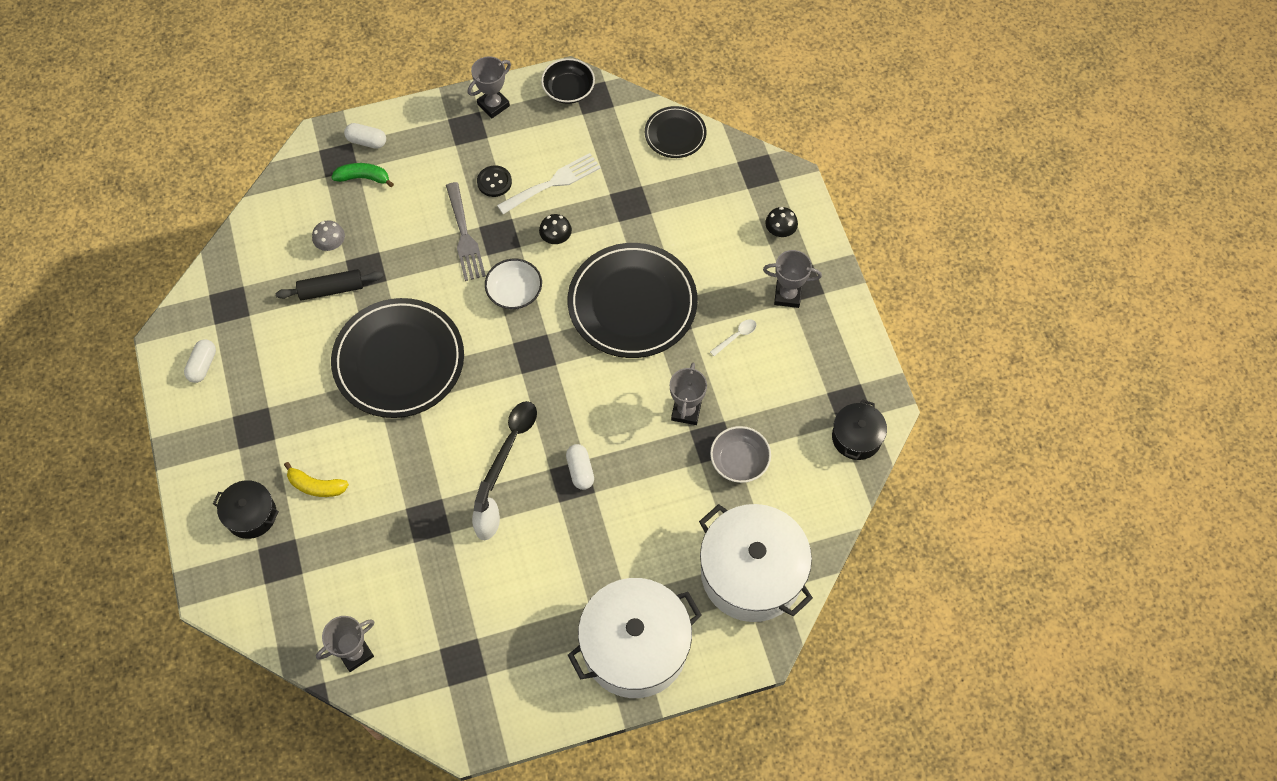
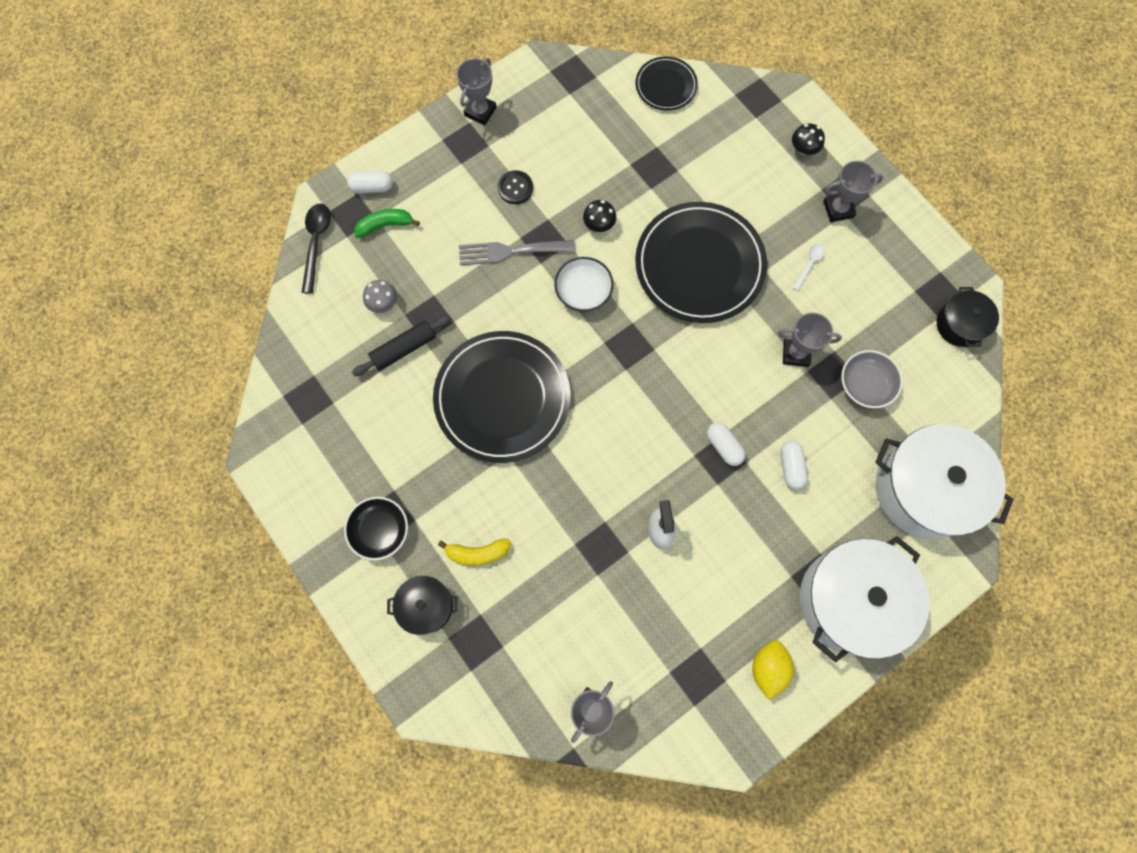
camera: 20 degrees left, 10 degrees up
(202, 365) = (309, 470): white capsule -> white capsule (791, 467)
(464, 236) = (510, 251): grey fork -> grey fork turned 120 degrees clockwise
(512, 440) = (646, 439): black spoon -> black spoon (316, 243)
(530, 678) = (768, 668): none -> yellow lemon
(553, 183) = (572, 171): white fork -> none
(568, 90) = (546, 74): black bowl -> black bowl (380, 530)
(686, 411) = (796, 353): grey trophy -> grey trophy turned 75 degrees counterclockwise

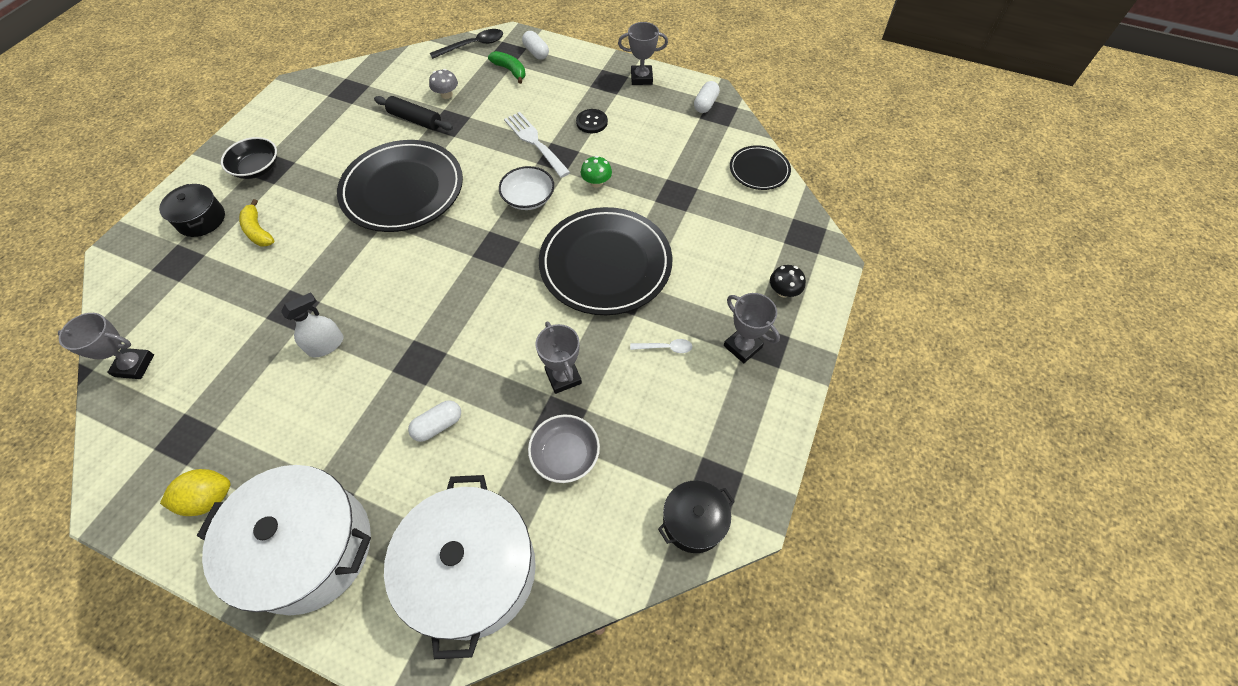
camera: 60 degrees right, 15 degrees down
(510, 251) = (535, 142): grey fork -> white fork
(599, 224) = (596, 182): black mushroom -> green mushroom
(724, 446) = (433, 359): white capsule -> white capsule (705, 104)

